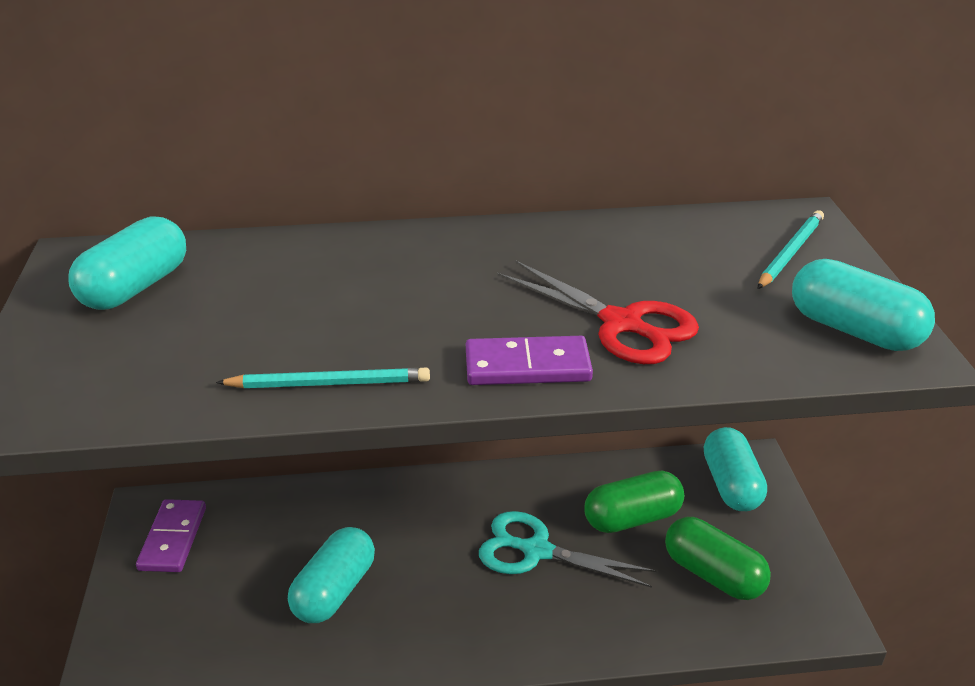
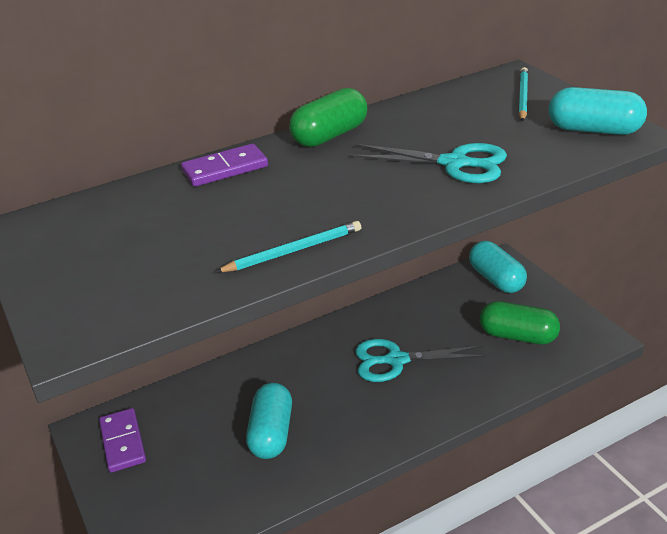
camera: 20 degrees left, 0 degrees up
(136, 287) = (89, 233): turquoise capsule -> none
(527, 366) = (416, 203): purple domino -> purple domino (225, 169)
(621, 324) = (454, 164): red scissors -> turquoise scissors
(632, 518) = (446, 319): green capsule -> green capsule (330, 135)

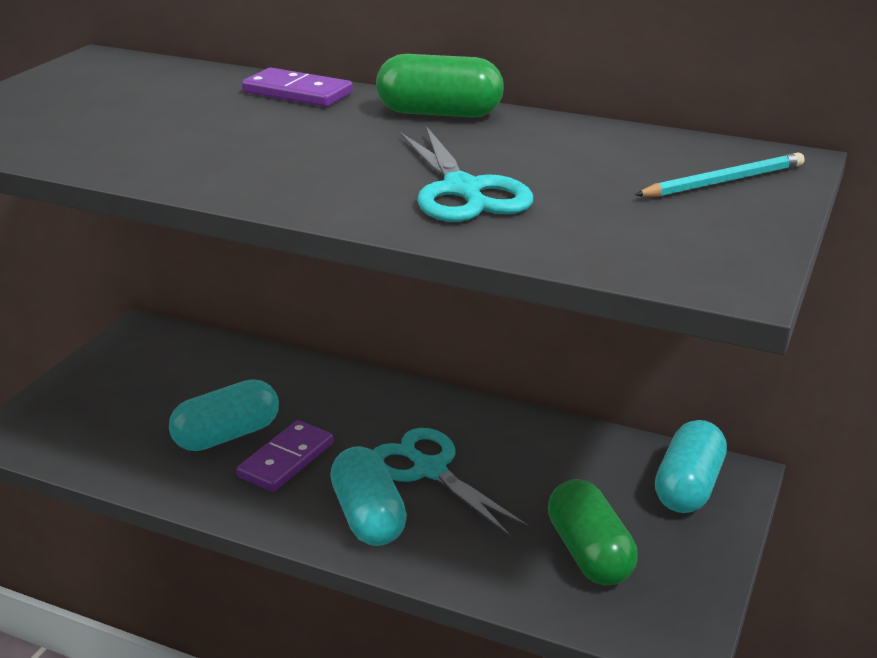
camera: 50 degrees right, 5 degrees down
(123, 442) = (141, 355): purple domino -> purple domino (286, 460)
(293, 251) = (162, 167): turquoise pencil -> none
(594, 130) = (697, 250): turquoise capsule -> turquoise capsule (368, 516)

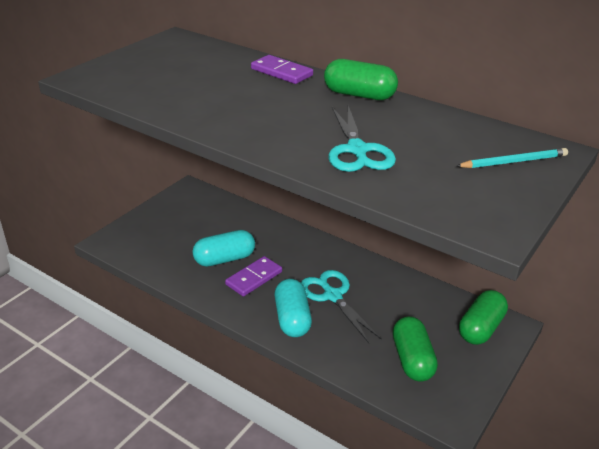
camera: 10 degrees right, 5 degrees up
(688, 487) = (480, 328): turquoise capsule -> green capsule

